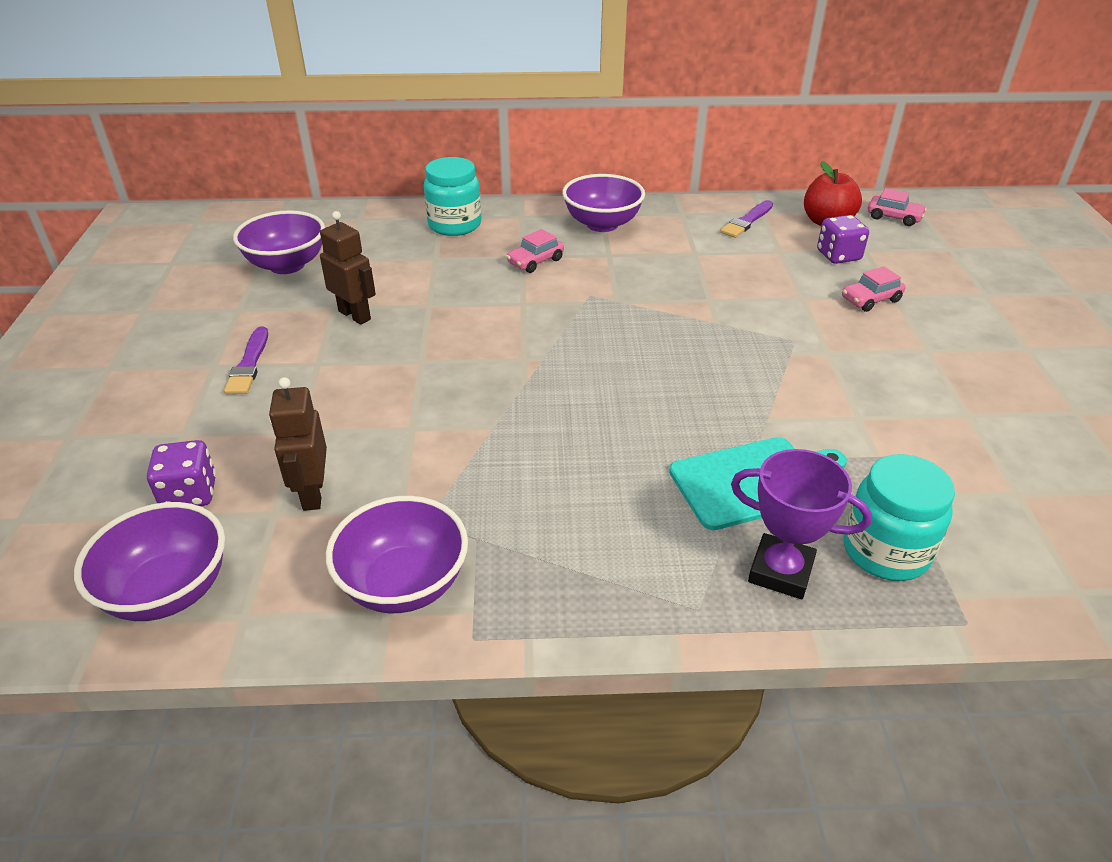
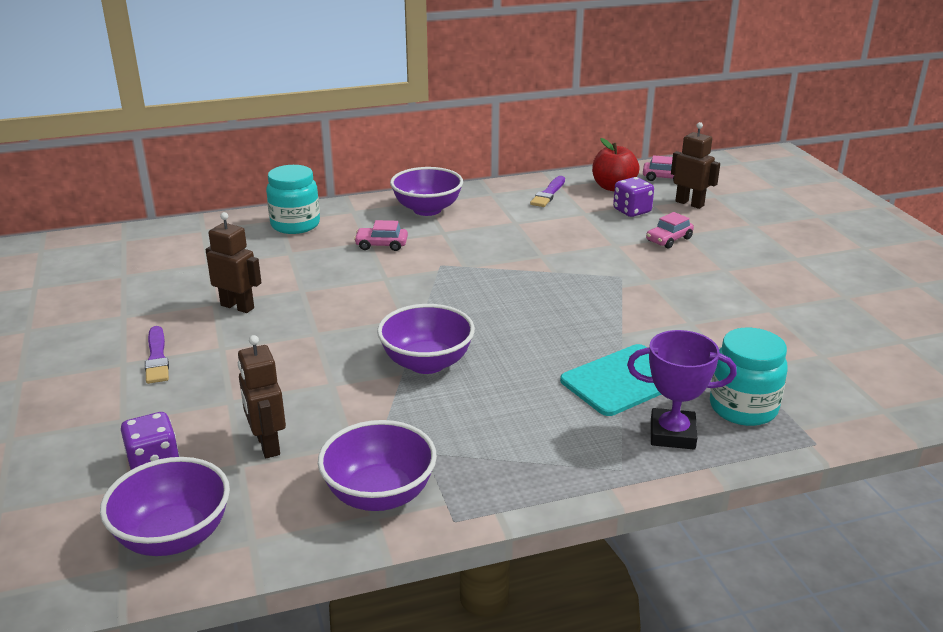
camera: 15 degrees left, 10 degrees down
(287, 265) = (152, 275): purple bowl -> purple bowl (427, 363)
(535, 261) = (381, 245): pink car -> pink car turned 60 degrees clockwise
(913, 255) = (689, 203): none -> brown robot

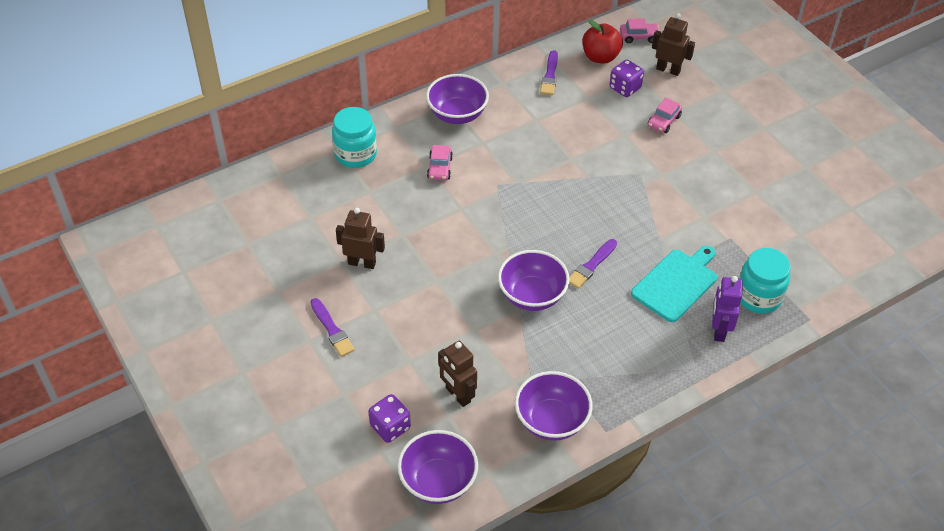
camera: 15 degrees left, 20 degrees up
(381, 245) = (439, 168): pink car -> pink car turned 75 degrees counterclockwise
(520, 346) = (591, 265): none -> purple brush
(672, 434) = (719, 330): purple trophy -> purple robot

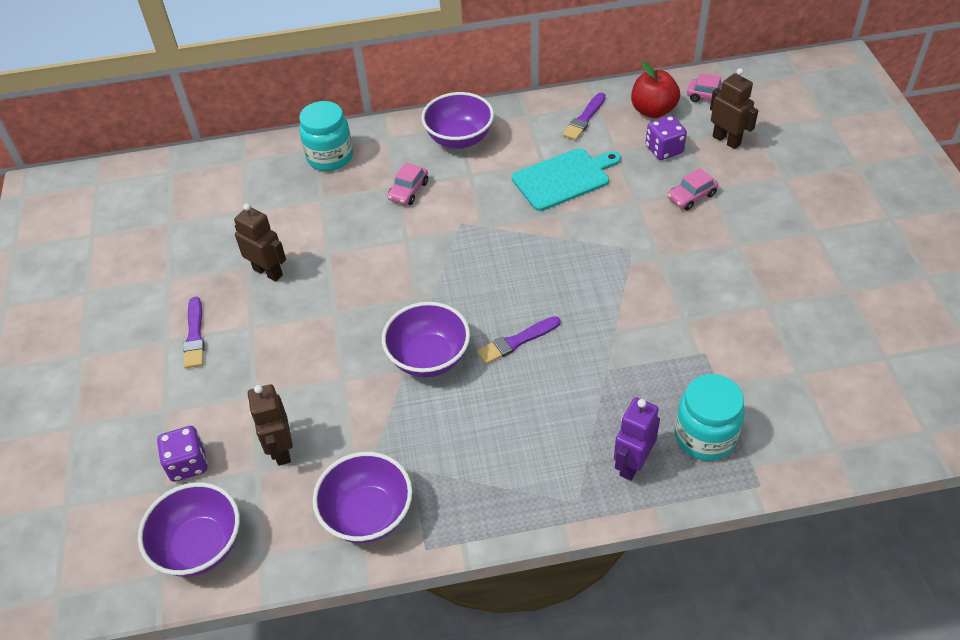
camera: 25 degrees right, 0 degrees up
(676, 283) = (608, 390): turquoise cutting board -> turquoise cutting board (564, 178)

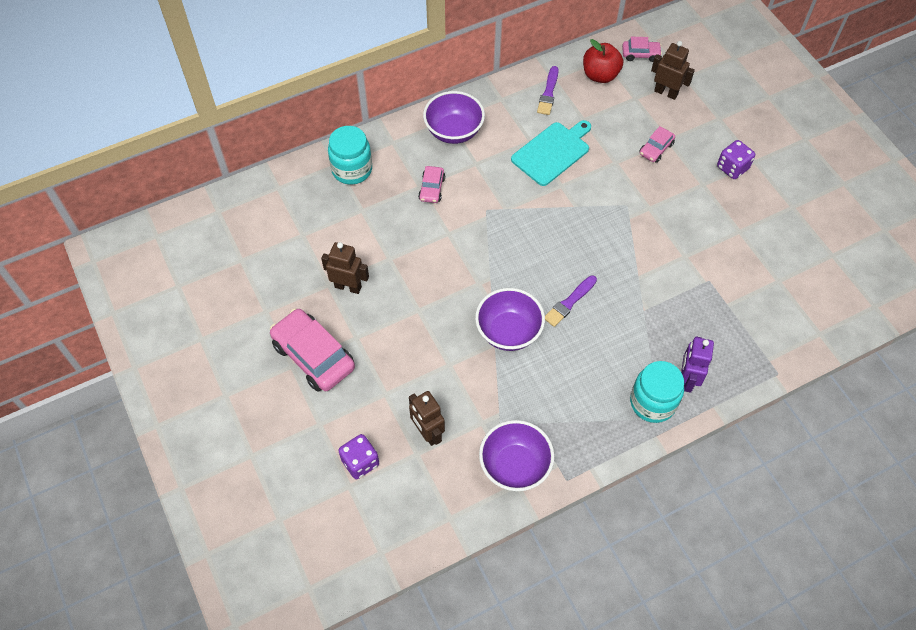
camera: 20 degrees left, 10 degrees up
(195, 336) = (314, 356): purple brush -> pink car
(200, 546) = (401, 522): purple bowl -> none
(664, 150) = (621, 110): purple dice -> purple dice (732, 168)
(705, 436) = (730, 346): turquoise jar -> turquoise jar (652, 402)

